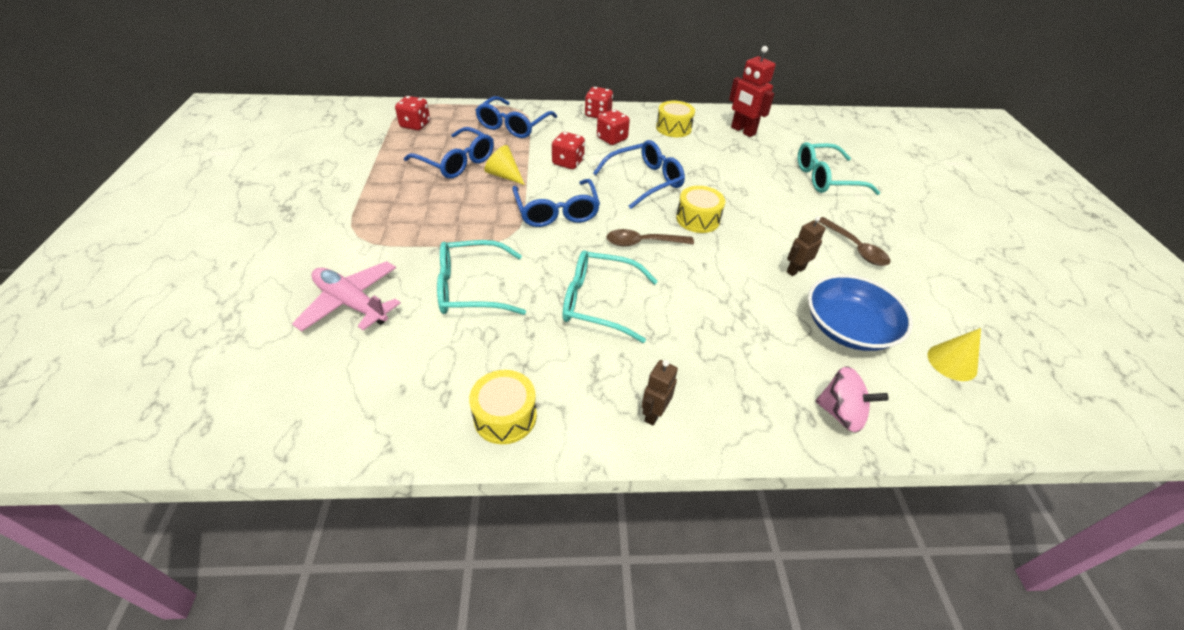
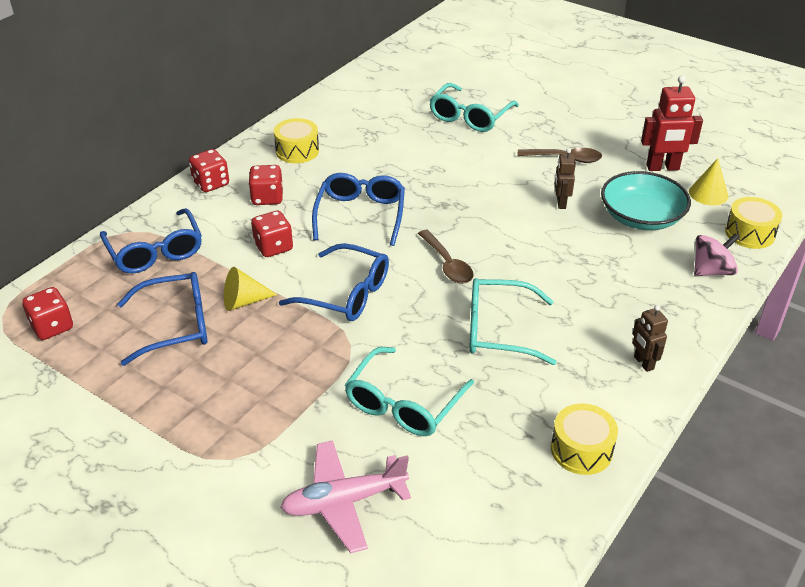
camera: 50 degrees left, 5 degrees down
(599, 302) = (498, 330): turquoise glasses -> turquoise glasses turned 45 degrees clockwise
(643, 243) = (447, 264): brown spoon -> brown spoon turned 60 degrees counterclockwise
(698, 219) = (448, 215): yellow drum -> yellow drum (749, 233)
(743, 131) = (352, 115): red robot -> red robot (662, 168)
(848, 328) = (641, 217): blue bowl -> turquoise bowl

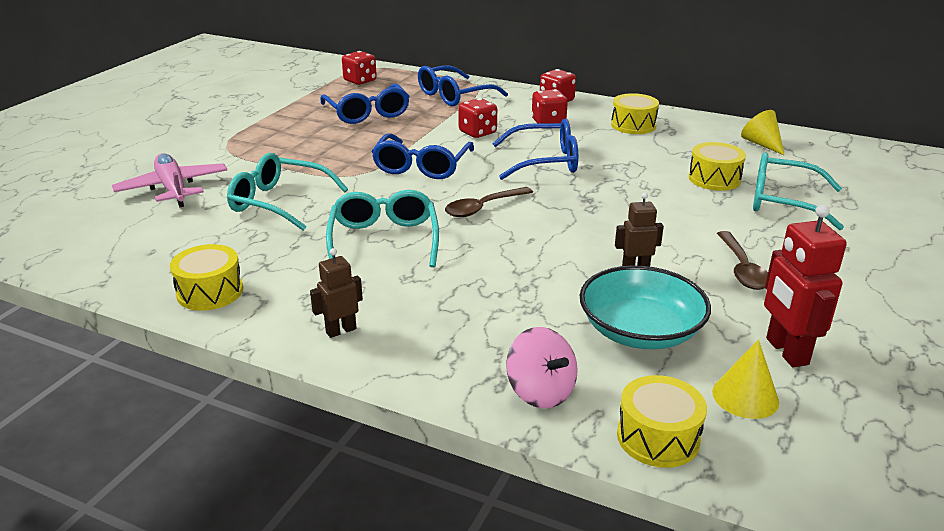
camera: 80 degrees right, 10 degrees down
(244, 301) = (401, 130): yellow cone -> yellow cone (761, 144)
(423, 136) = (714, 179): none -> yellow drum

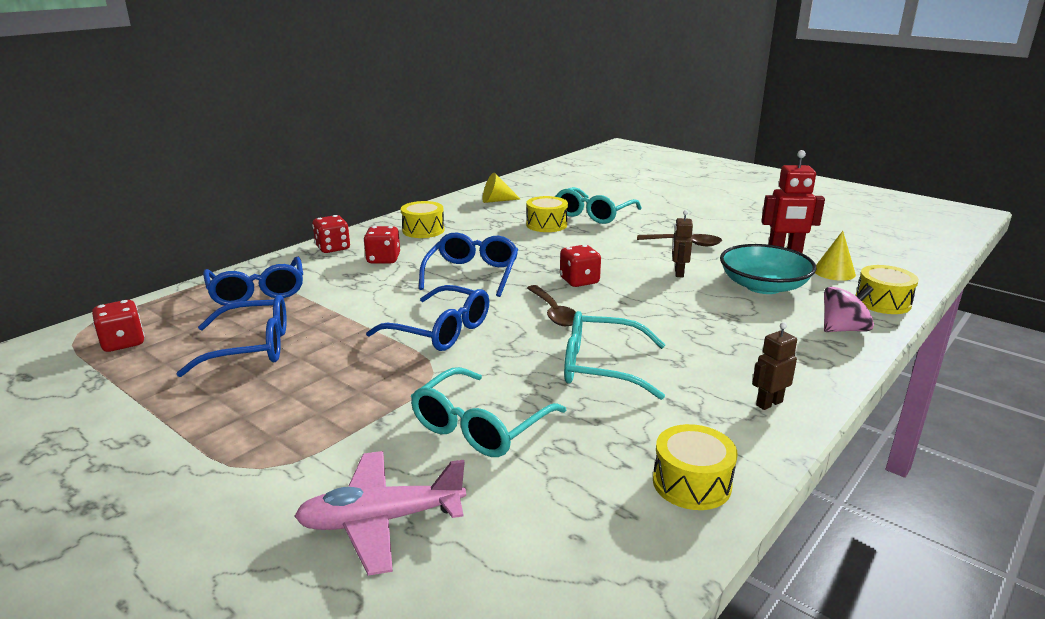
camera: 75 degrees left, 5 degrees down
(341, 330) = (769, 403): brown robot -> brown robot turned 75 degrees clockwise
(477, 132) = (377, 293): red dice -> red dice (579, 281)

